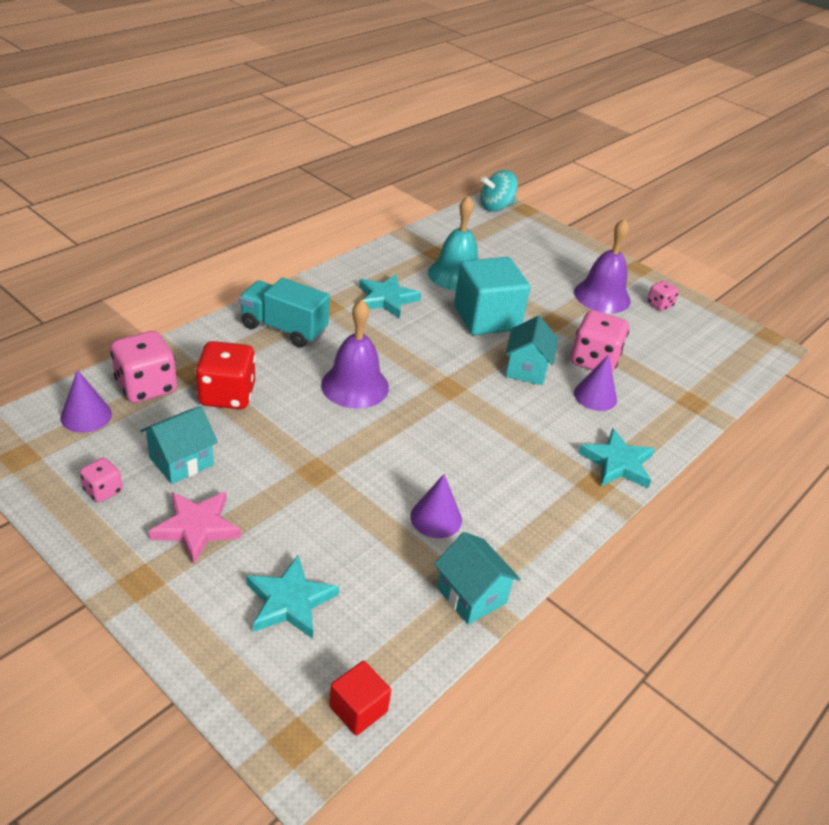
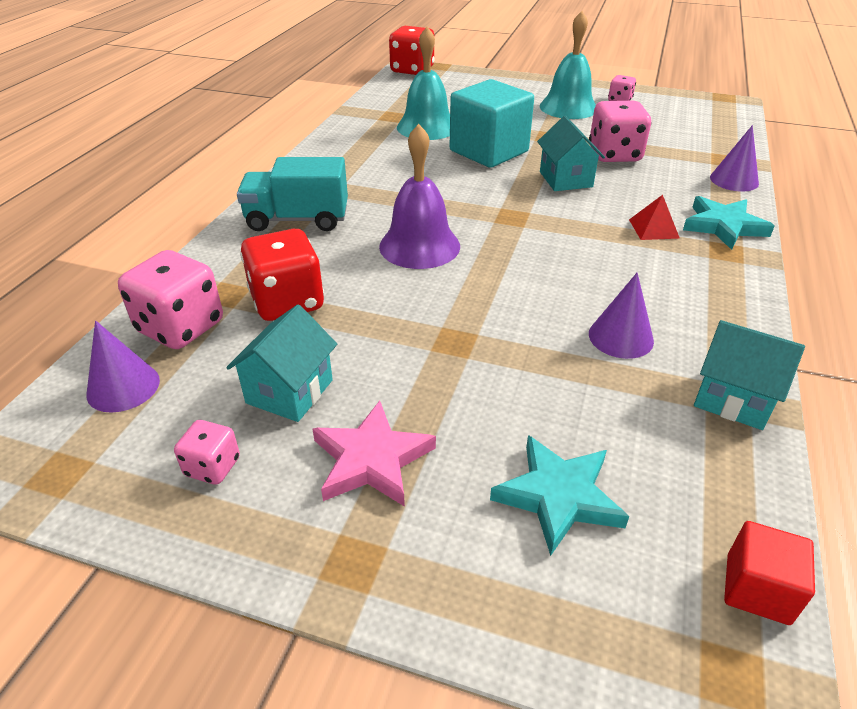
camera: 20 degrees left, 0 degrees up
(387, 299) = (380, 164): turquoise star -> none
(496, 207) = (412, 70): turquoise spinning top -> red dice
(554, 442) = (653, 228): none -> red pyramid
(595, 396) = (645, 181): purple cone -> purple cone (734, 180)
(602, 296) = (568, 107): purple bell -> turquoise bell

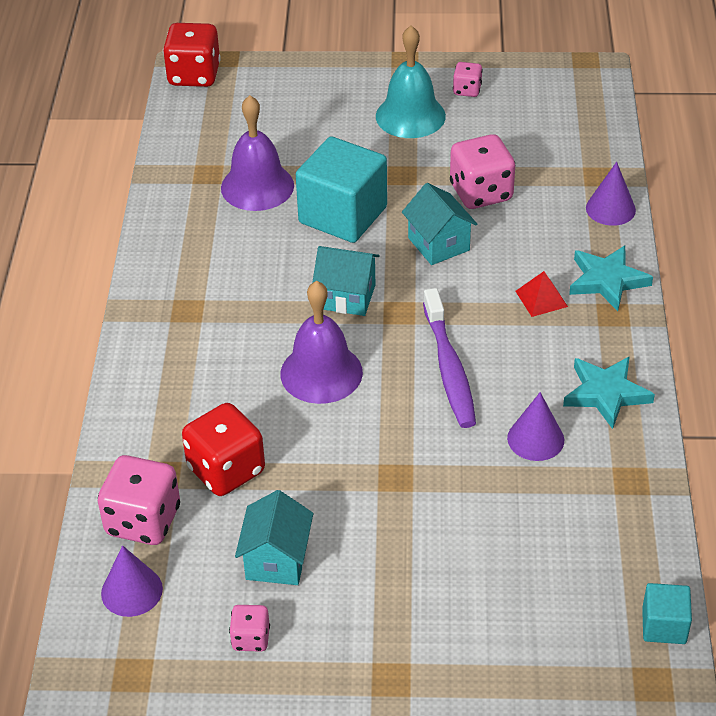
camera: 15 degrees left, 5 degrees up
(297, 220) = (181, 365): turquoise truck -> none
(371, 459) = (371, 601): pink star -> none
(427, 127) = (257, 186): turquoise bell -> purple bell
(545, 263) = (449, 368): none -> purple toothbrush
(558, 496) = (519, 595): turquoise star -> turquoise star (606, 394)
(733, 398) = (634, 479): turquoise house -> turquoise house (346, 297)
(757, 589) = (664, 626): red cube -> turquoise cube

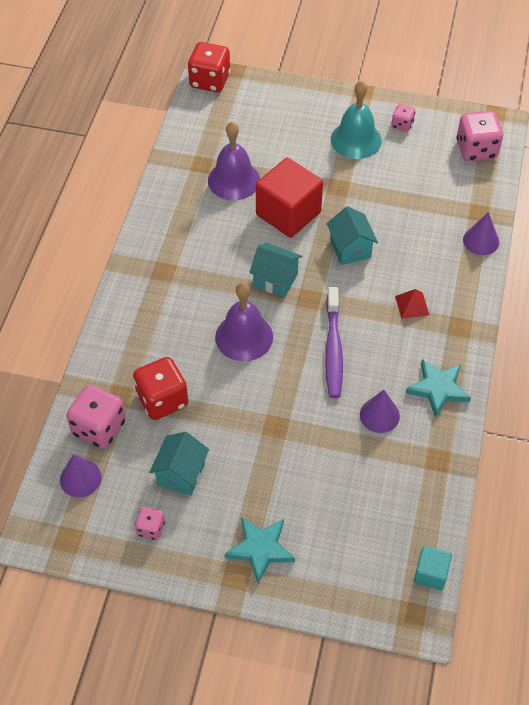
camera: 10 degrees right, 10 degrees up
(343, 215) = (288, 213): turquoise cube -> red cube
(481, 193) = (390, 212): pink dice -> pink dice (476, 150)
(607, 281) = (463, 299): turquoise star -> turquoise star (260, 549)

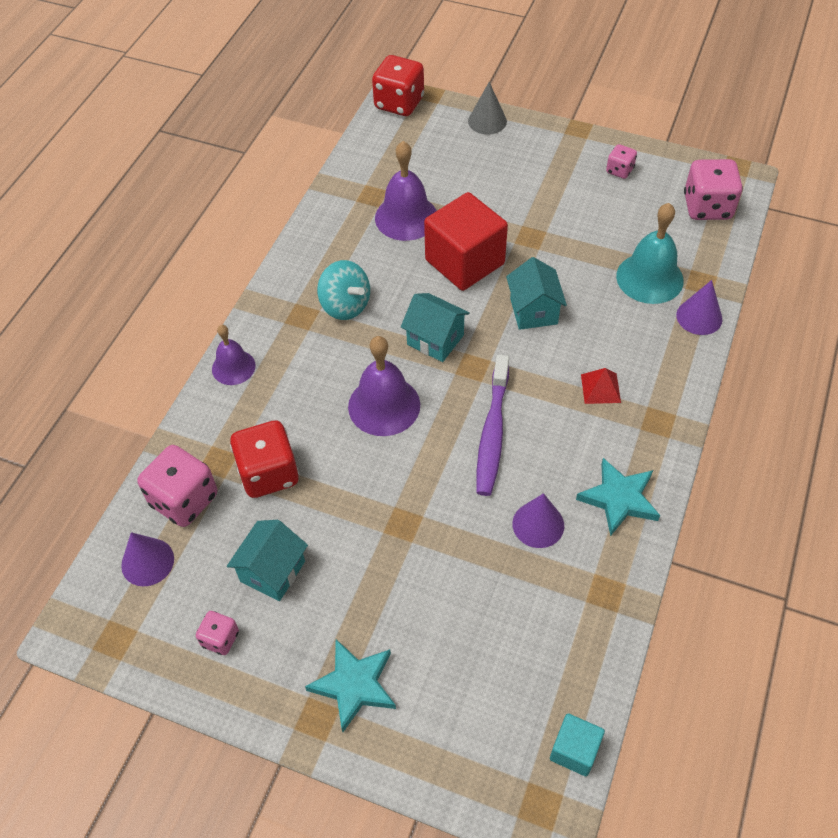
camera: 10 degrees right, 0 degrees up
(116, 318) = (233, 367): none -> purple bell
(197, 259) = (345, 305): none -> turquoise spinning top
(286, 91) = (487, 121): none -> grey cone
(356, 140) = (560, 183): turquoise bell -> turquoise bell (649, 278)

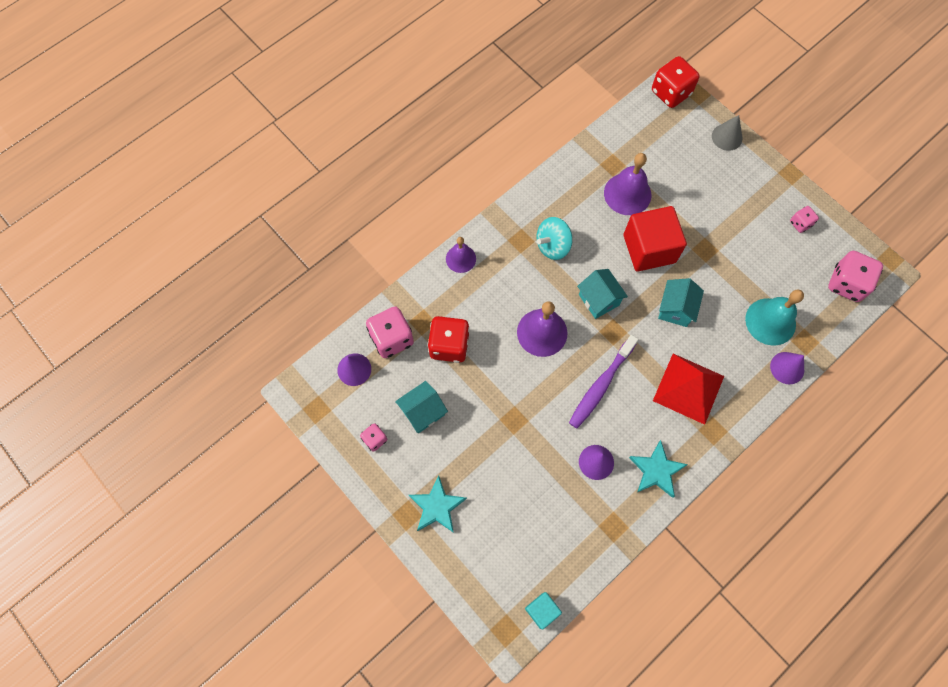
camera: 25 degrees right, 15 degrees up
(345, 305) = (553, 246): turquoise spinning top -> turquoise spinning top turned 75 degrees clockwise
(600, 388) = (688, 388): red pyramid -> red pyramid, size x2.13

